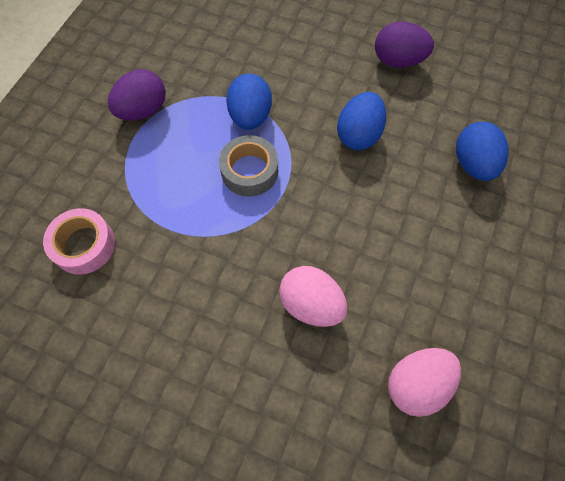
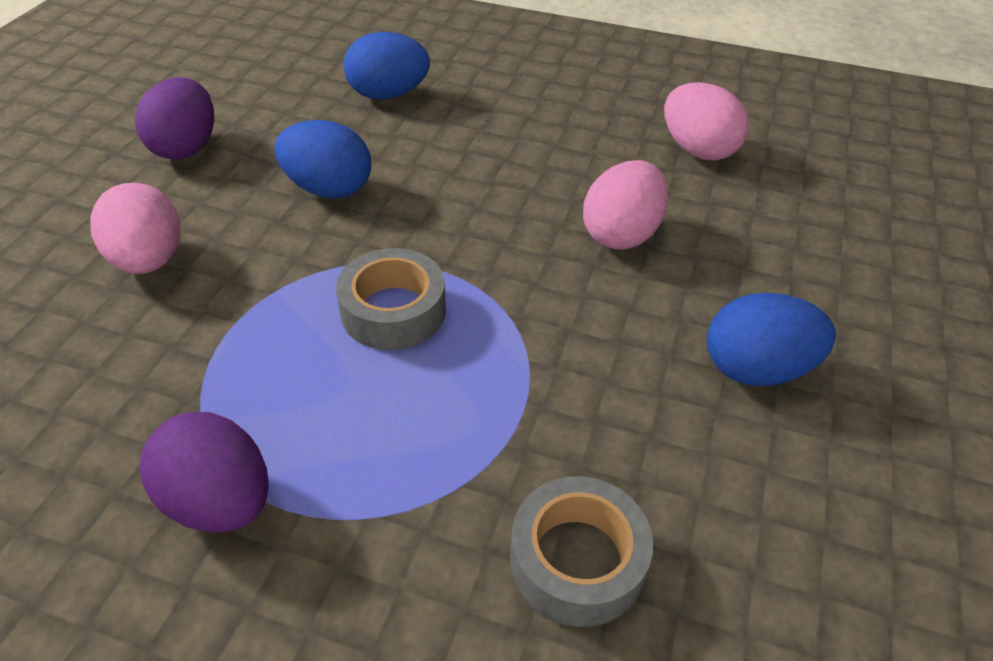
camera: 95 degrees left, 20 degrees down
(84, 245) = (577, 560): pink tape -> grey tape
(250, 116) = (269, 317): blue egg -> blue egg (756, 369)
(296, 62) = (149, 260): none -> pink egg

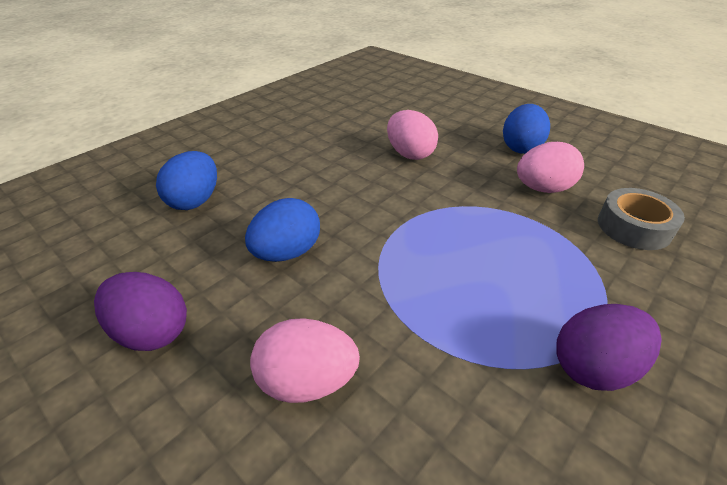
camera: 65 degrees left, 5 degrees down
(393, 311) = (436, 248): grey tape -> none
(698, 150) = (356, 115): pink egg -> pink egg (543, 189)

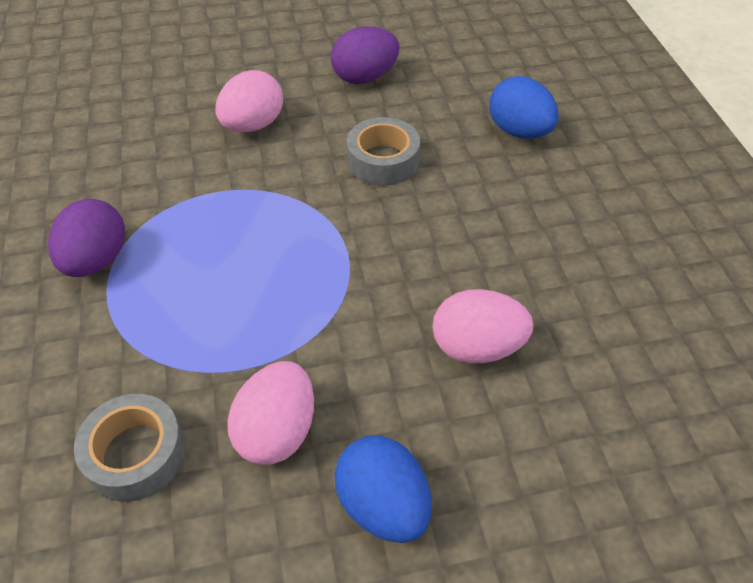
camera: 125 degrees right, 10 degrees up
(287, 252) = (383, 160): blue egg -> grey tape

